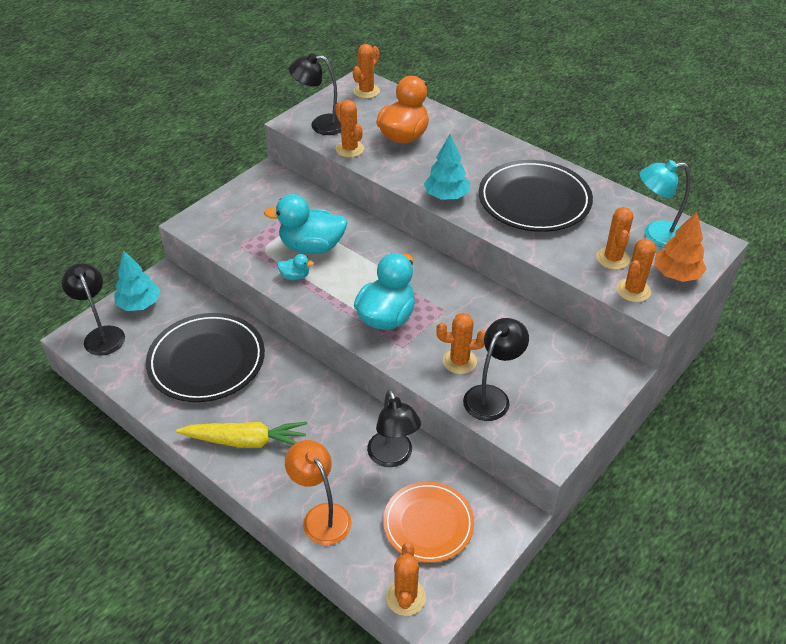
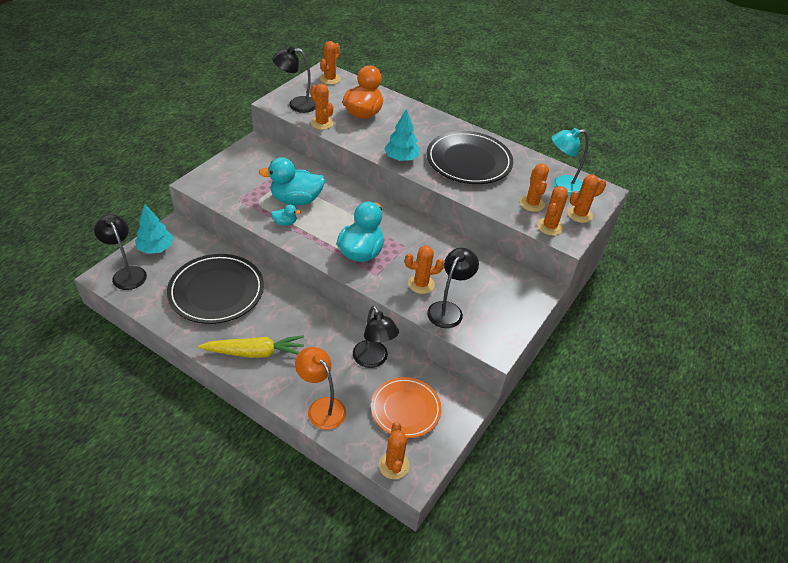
camera: 10 degrees left, 0 degrees up
(676, 274) = (579, 214): orange tree -> orange cactus

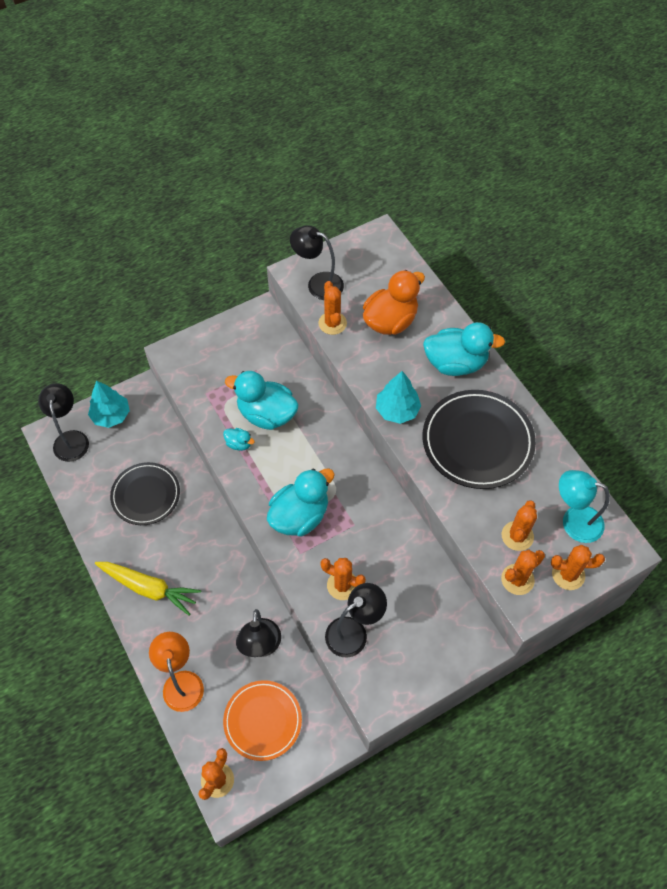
camera: 30 degrees right, 15 degrees up
(216, 291) = (146, 495): black plate -> black plate, size x0.66
(330, 79) = (379, 250): orange cactus -> none
(424, 125) = (455, 363): none -> turquoise duck

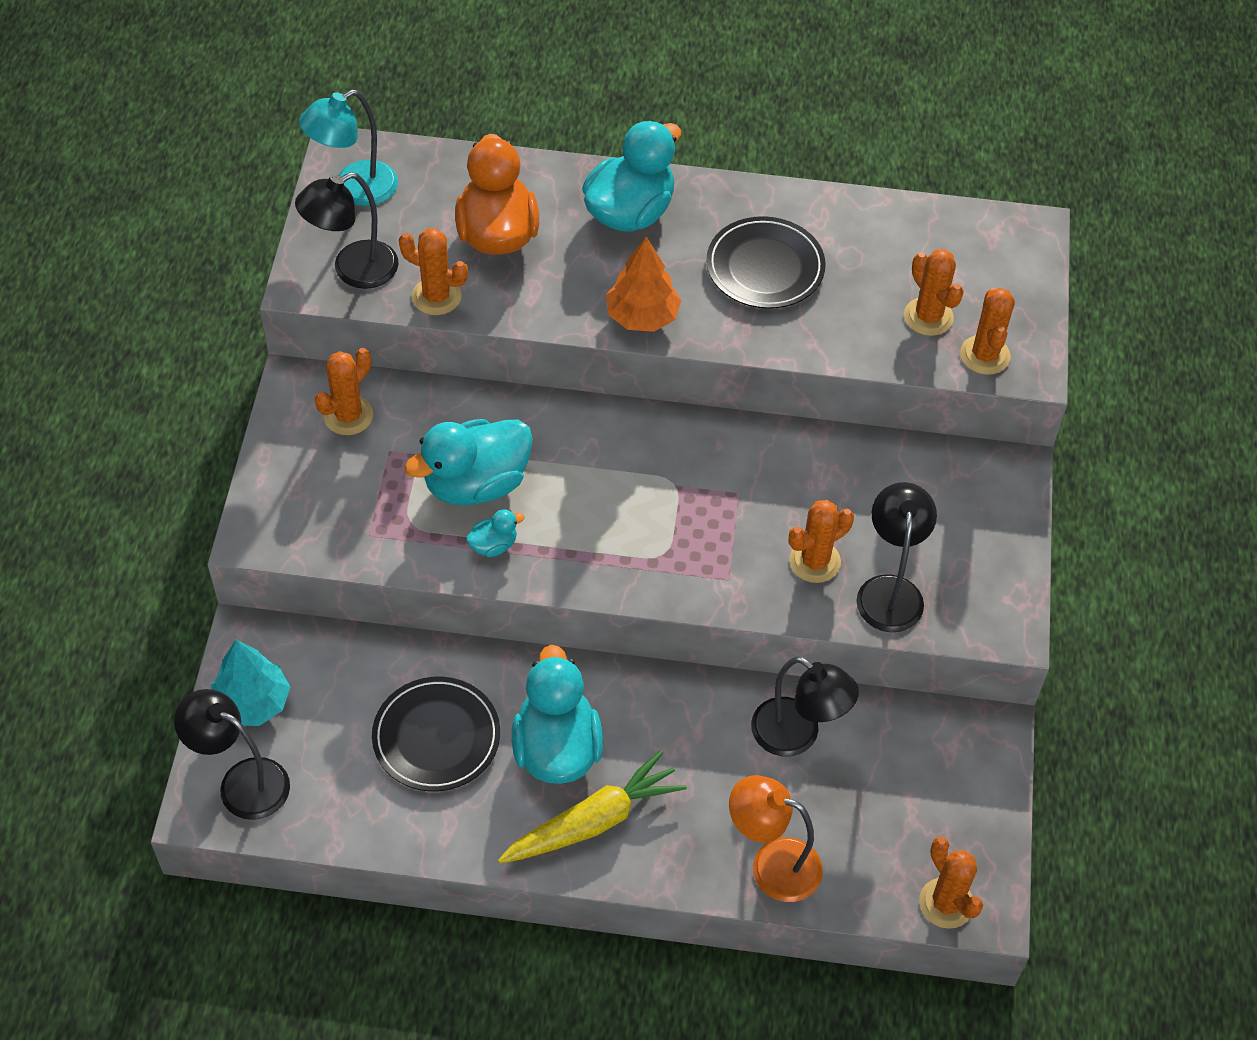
camera: 55 degrees left, 5 degrees down
(262, 721) = (904, 798): orange plate -> none
(300, 516) = (671, 544): turquoise duck -> turquoise duck (556, 748)
(397, 410) = (642, 316): turquoise tree -> orange tree
(477, 441) = (765, 267): black plate -> black plate, size x0.66
(568, 574) = (1018, 304): orange cactus -> orange cactus (348, 416)
(573, 521) = (955, 251): turquoise lamp -> turquoise lamp (354, 189)

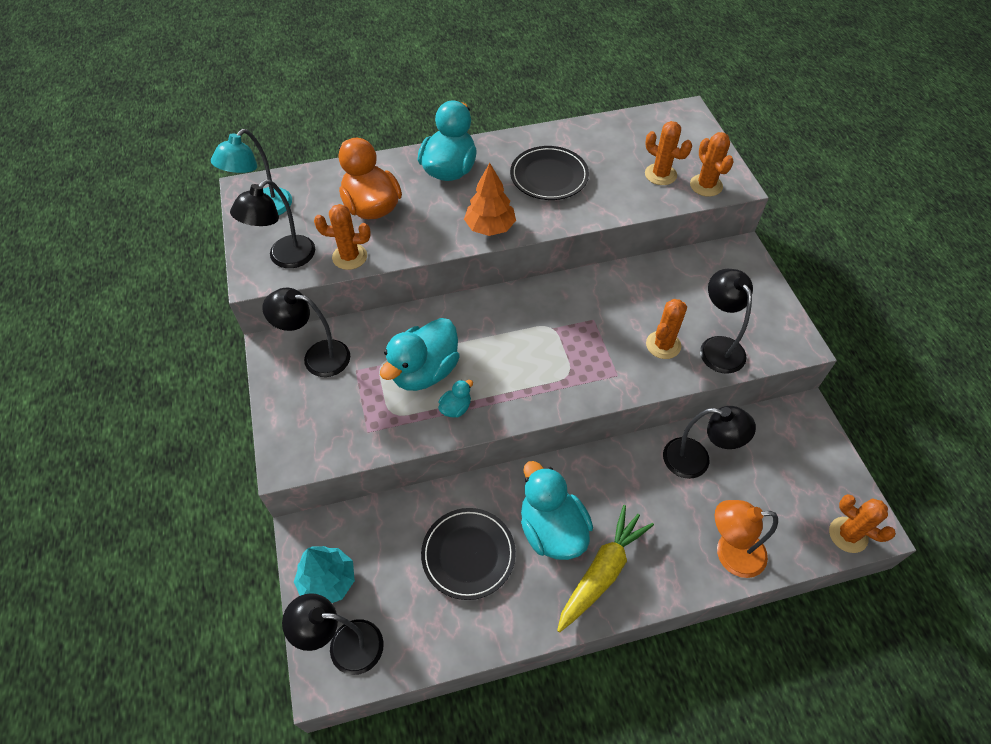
camera: 20 degrees left, 0 degrees up
(348, 416) = (317, 357): orange cactus -> black lamp

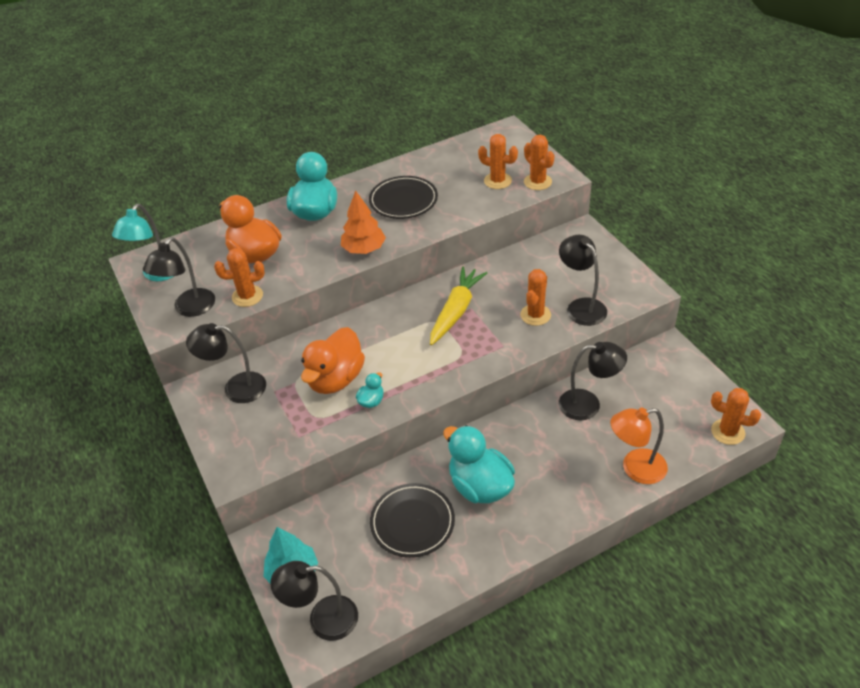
camera: 10 degrees left, 10 degrees down
(424, 371) = (335, 379): turquoise duck -> orange duck
(602, 572) = (532, 508): yellow carrot -> yellow carrot (456, 311)

